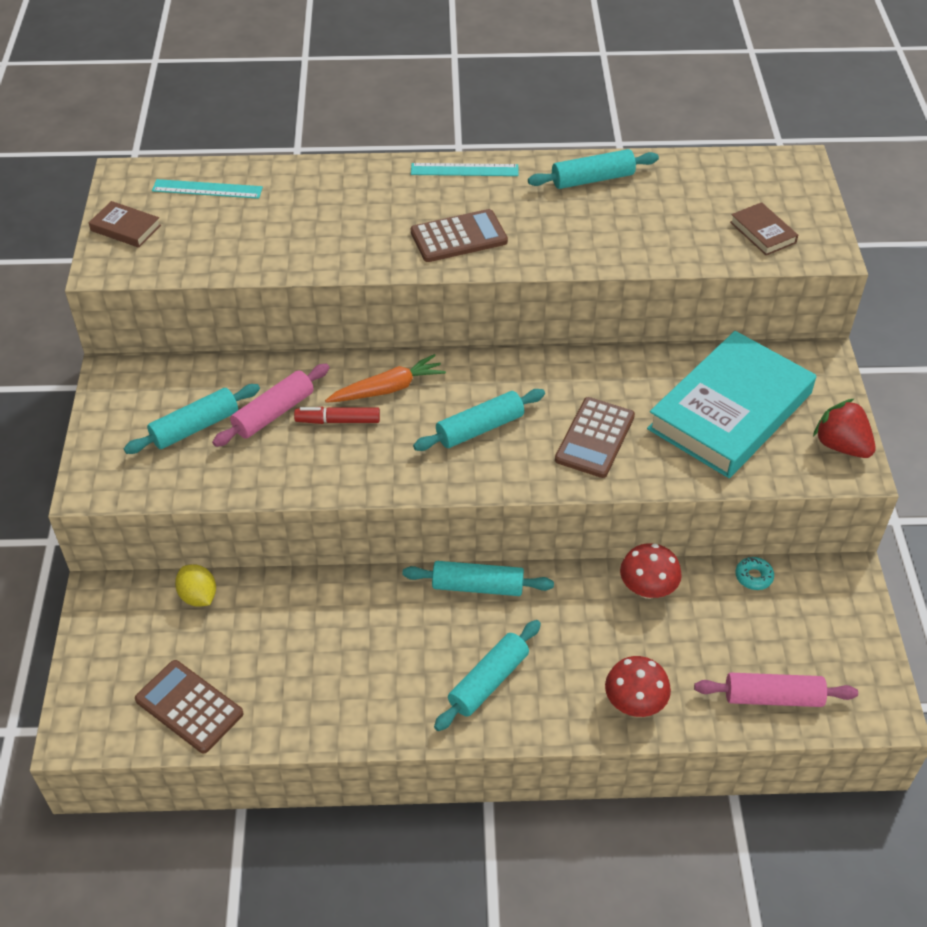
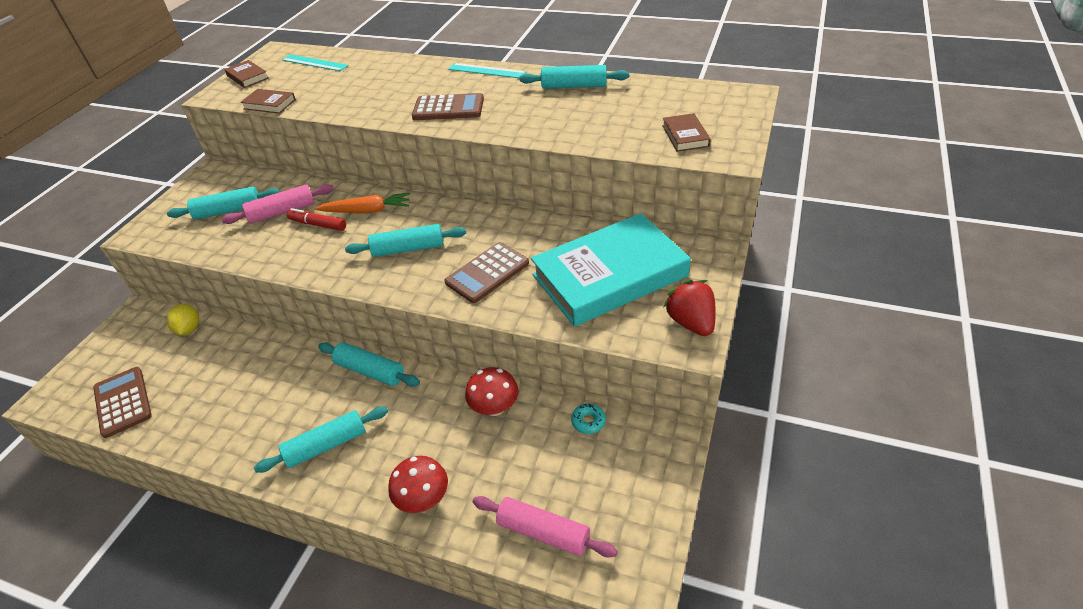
camera: 25 degrees right, 5 degrees down
(204, 269) = (269, 104): none -> brown book

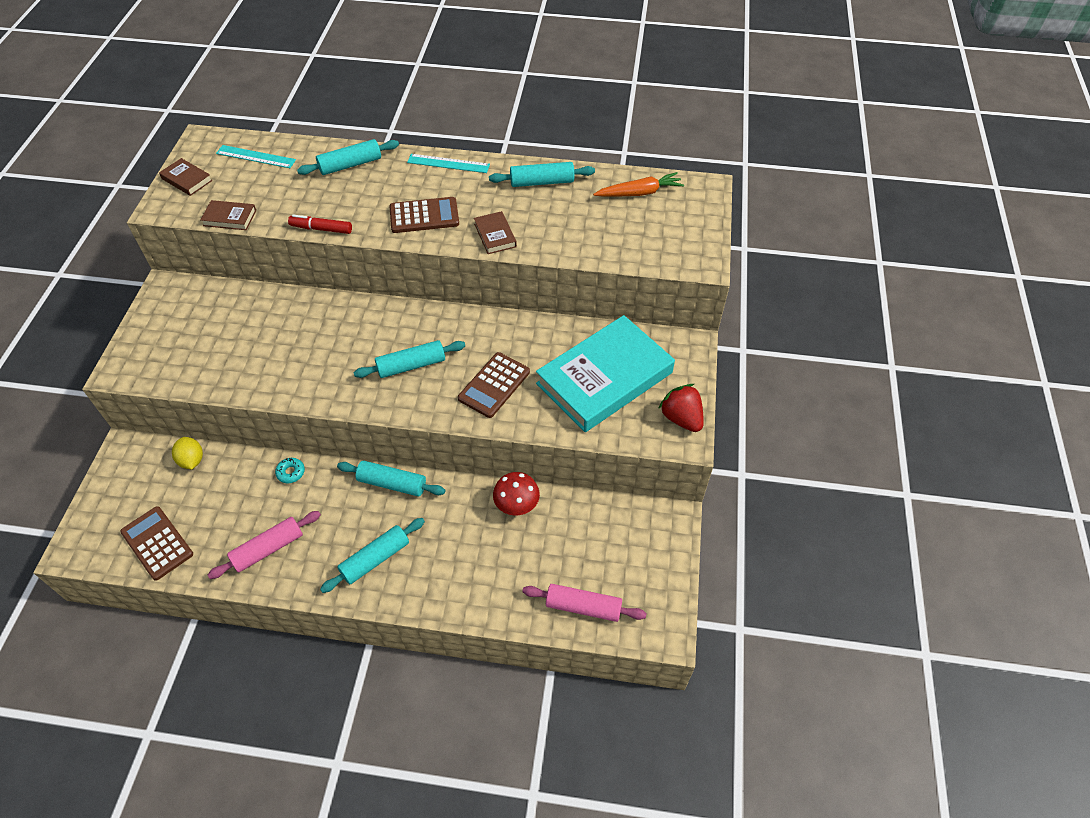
camera: 15 degrees left, 10 degrees up
(228, 211) = (207, 336): turquoise rolling pin -> turquoise rolling pin (350, 165)
(282, 212) = (266, 333): pink rolling pin -> pink rolling pin (268, 549)
(318, 224) = (310, 345): red marker -> red marker (321, 229)
(366, 211) = (355, 325): orange carrot -> orange carrot (639, 193)
(423, 499) = (477, 594): red mushroom -> none
(588, 421) = (600, 508): turquoise donut -> turquoise donut (291, 472)
(685, 136) = (658, 240): brown book -> brown book (495, 235)

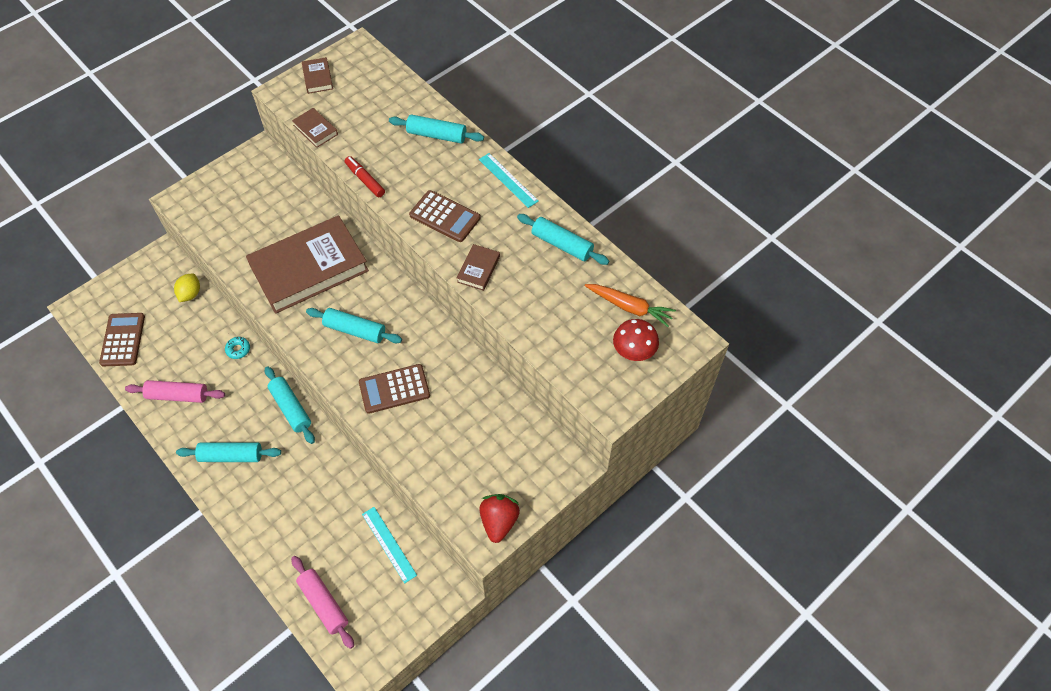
camera: 40 degrees right, 5 degrees up
(256, 156) = (379, 86): turquoise ruler -> turquoise ruler (389, 544)
(316, 346) = (309, 268): none -> brown book
(516, 505) = (354, 491): red mushroom -> red mushroom (633, 352)
(604, 378) = (477, 444): turquoise book -> none

